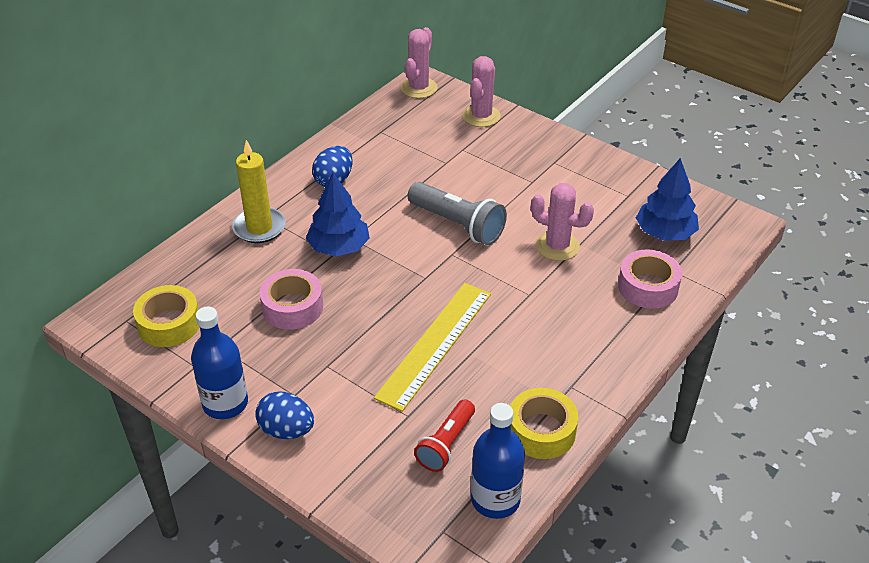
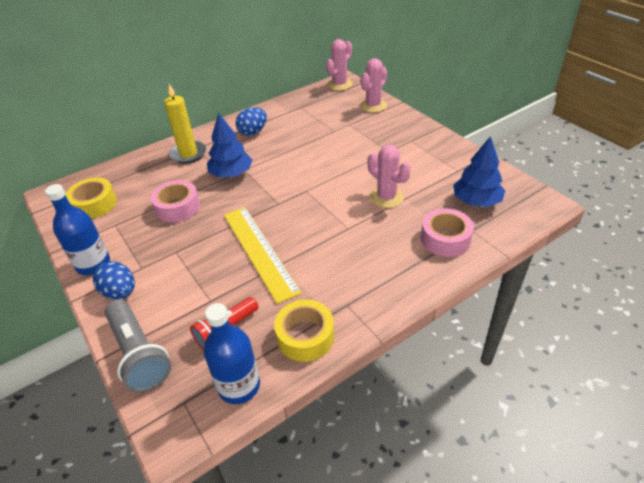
camera: 20 degrees right, 0 degrees up
(435, 344) = (259, 251): yellow ruler -> yellow ruler turned 75 degrees counterclockwise
(457, 224) = (320, 171): grey flashlight -> grey flashlight (139, 354)

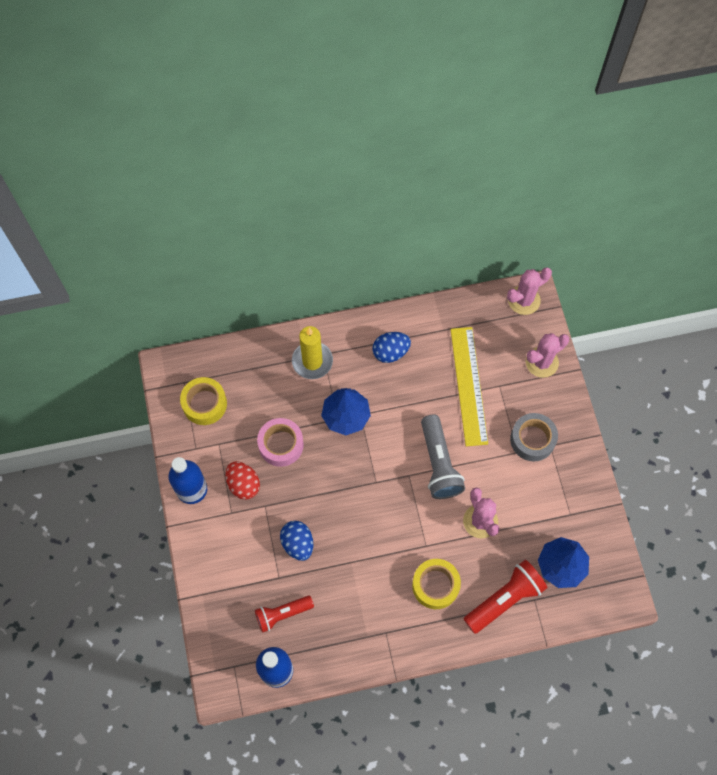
camera: 20 degrees right, 25 degrees up
(120, 292) = (208, 534): blue egg -> blue egg (298, 544)
(139, 354) = (211, 608): grey flashlight -> grey flashlight (439, 463)
(148, 244) = (243, 484): none -> red egg
(259, 251) = (337, 539): yellow ruler -> yellow ruler (468, 385)
(305, 336) = (340, 649): yellow tape -> yellow tape (435, 585)
(395, 142) = (532, 440): none -> grey tape
(445, 239) = (504, 599): pink tape -> red flashlight

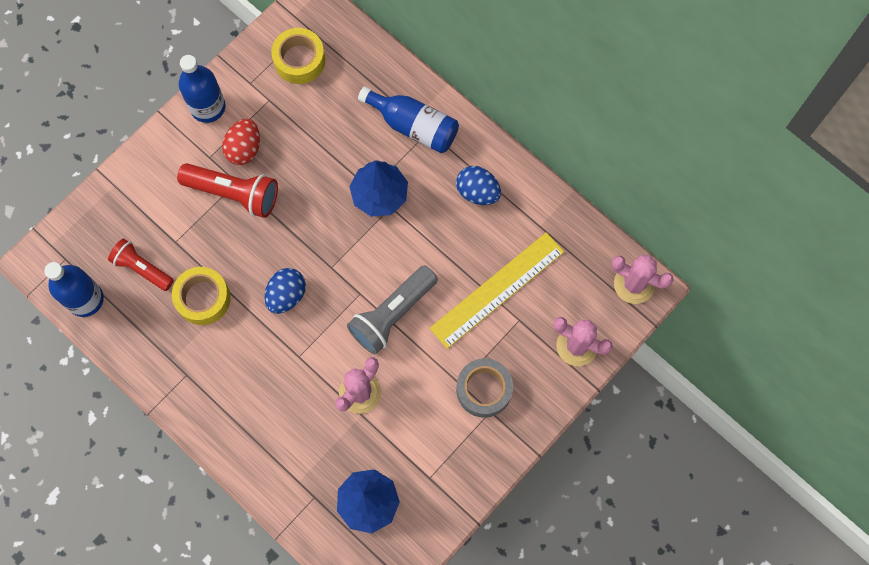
camera: 55 degrees right, 5 degrees up
(281, 445) = (307, 155): pink tape -> none
(298, 544) = (219, 236): blue egg -> blue egg (286, 295)
(312, 361) = (413, 126): yellow candle -> blue bottle
(435, 585) = (264, 391): yellow tape -> yellow tape (203, 298)
(504, 599) = (295, 467): red flashlight -> red flashlight (234, 193)

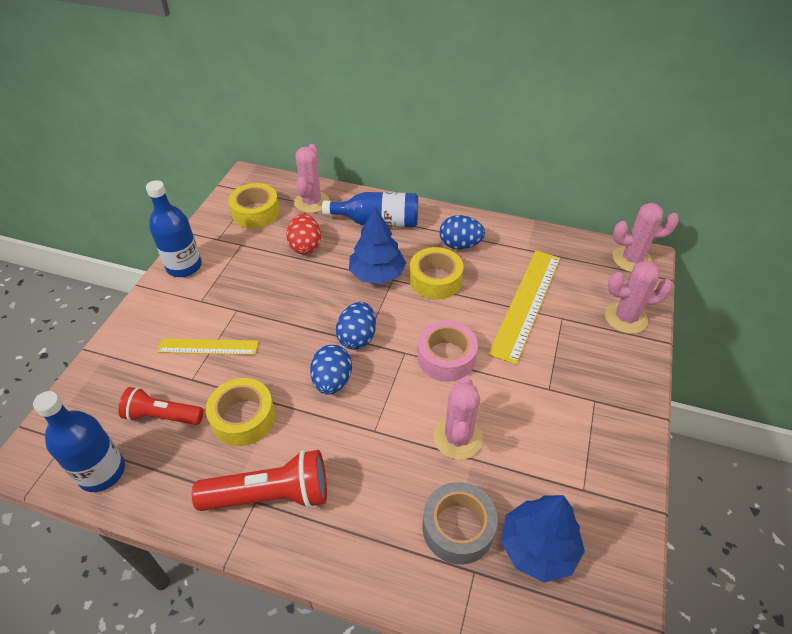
camera: 25 degrees left, 25 degrees down
(199, 213) = (208, 347): none -> yellow ruler
(234, 193) = (237, 319): red flashlight -> red flashlight (270, 495)
(244, 149) = (233, 284): red egg -> red egg (305, 246)
(327, 260) = (357, 337): none -> blue egg
(360, 69) = (312, 202): none -> pink cactus
(392, 314) = (446, 357): grey flashlight -> pink tape
(429, 225) = (435, 280): none -> yellow tape
(484, 390) = (574, 384): grey tape -> grey tape (458, 528)

